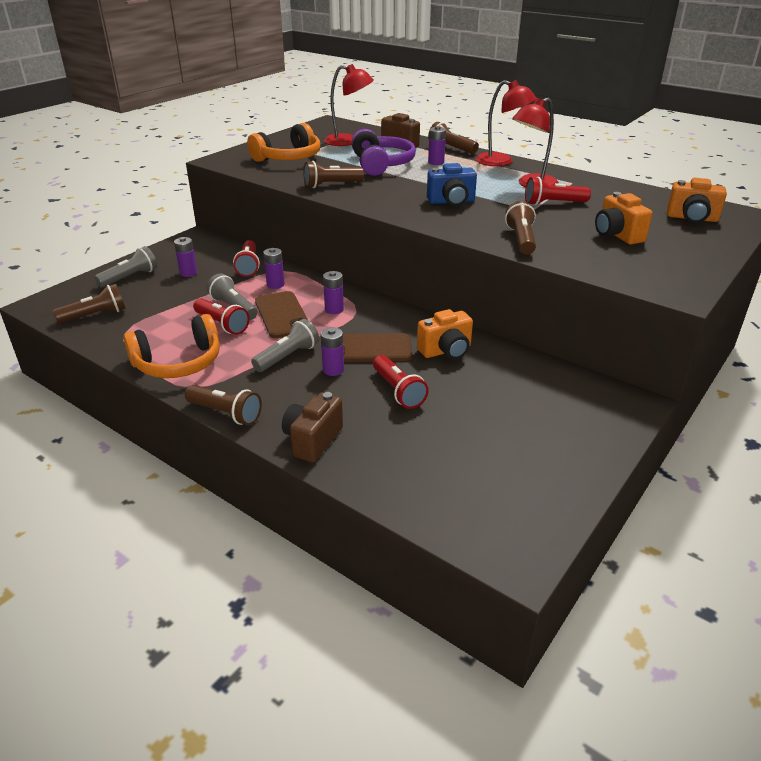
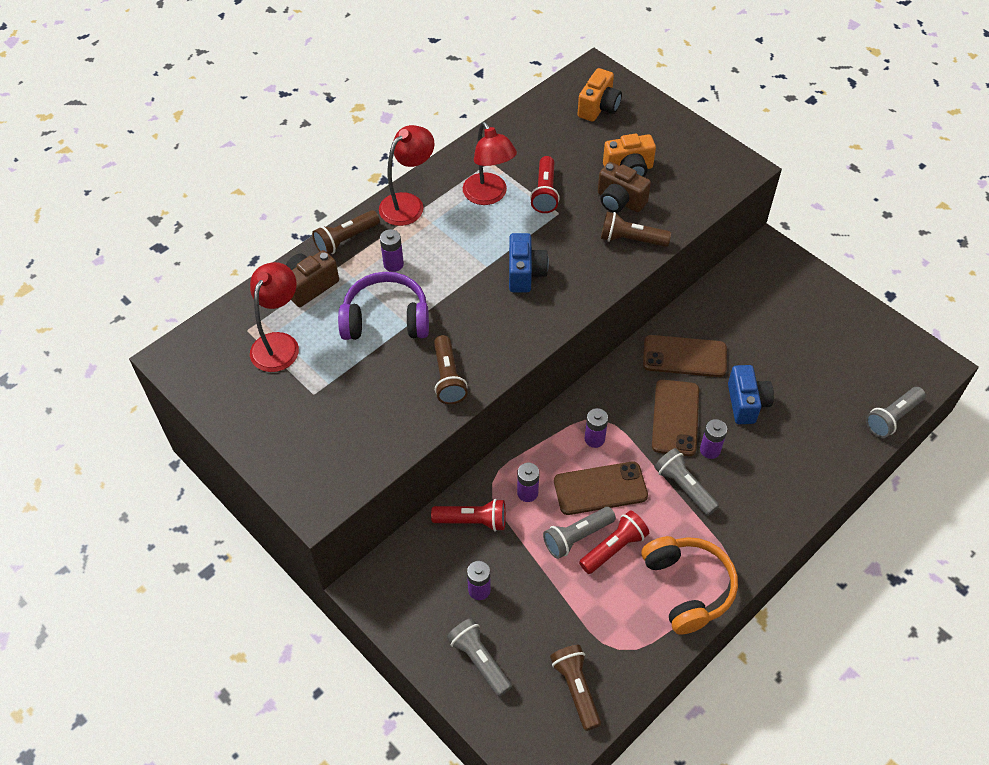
camera: 80 degrees left, 20 degrees up
(226, 413) = (776, 541): brown flashlight -> none
(288, 158) = (332, 418): orange headphones -> none
(313, 440) = (815, 474): brown camera -> brown camera (619, 201)
(398, 391) = (746, 403): red flashlight -> blue camera
(409, 508) = (892, 418): none -> grey flashlight
(446, 351) = (684, 356): orange camera -> brown phone

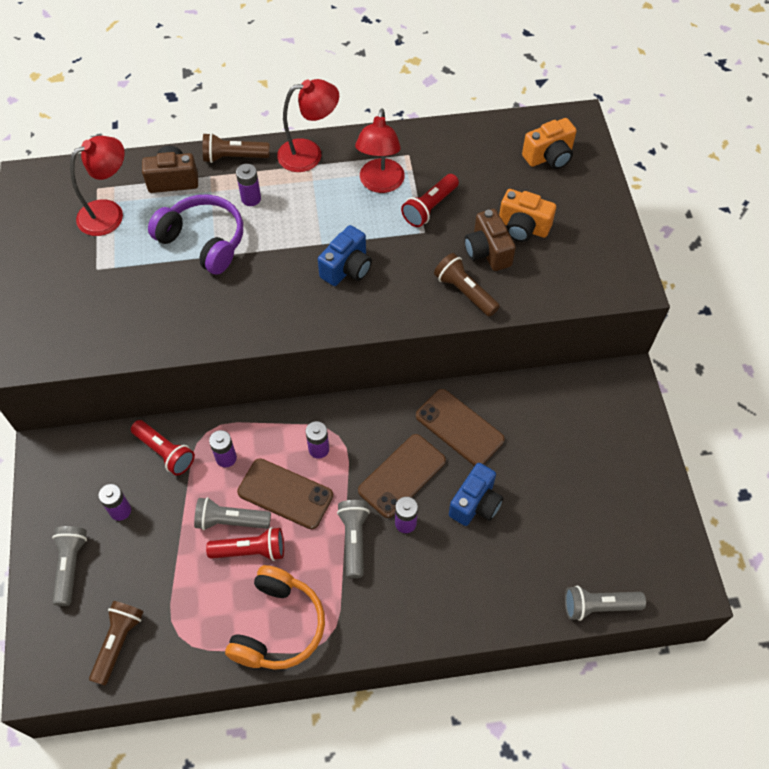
camera: 35 degrees right, 5 degrees up
(448, 378) = (205, 319): brown flashlight -> none

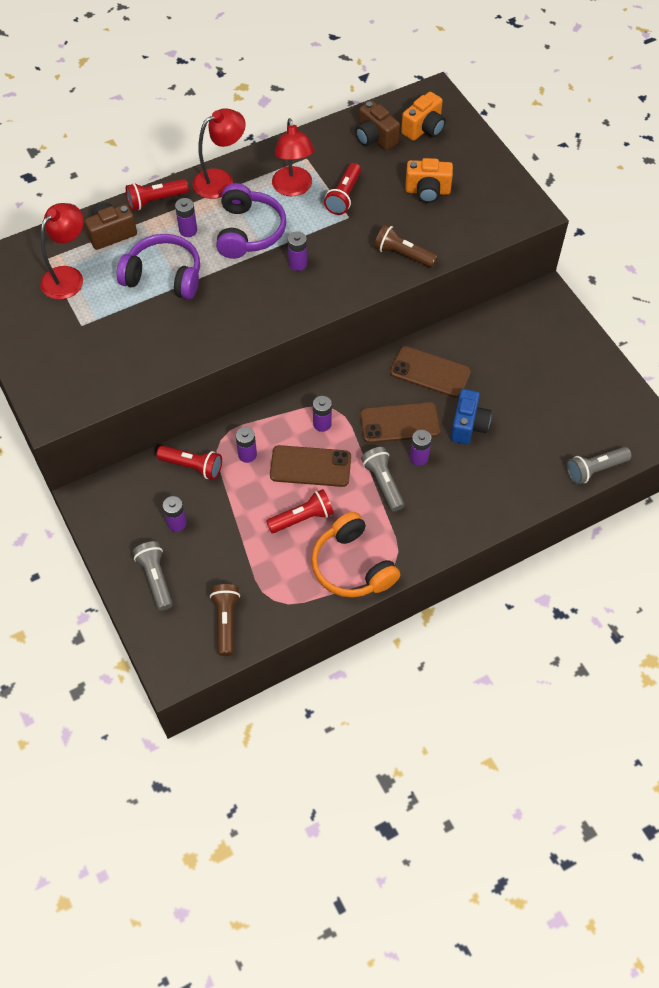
camera: 20 degrees left, 0 degrees up
(230, 521) = (275, 501): grey flashlight -> none
(234, 157) = (156, 200): brown flashlight -> red flashlight
(278, 626) = (352, 566): orange headphones -> orange headphones turned 150 degrees clockwise
(312, 218) = (249, 231): none -> purple headphones
(347, 268) = (298, 264): blue camera -> purple battery
(402, 475) = (399, 423): brown phone -> brown phone turned 60 degrees clockwise
(487, 251) = (407, 218): brown camera -> brown camera (375, 138)

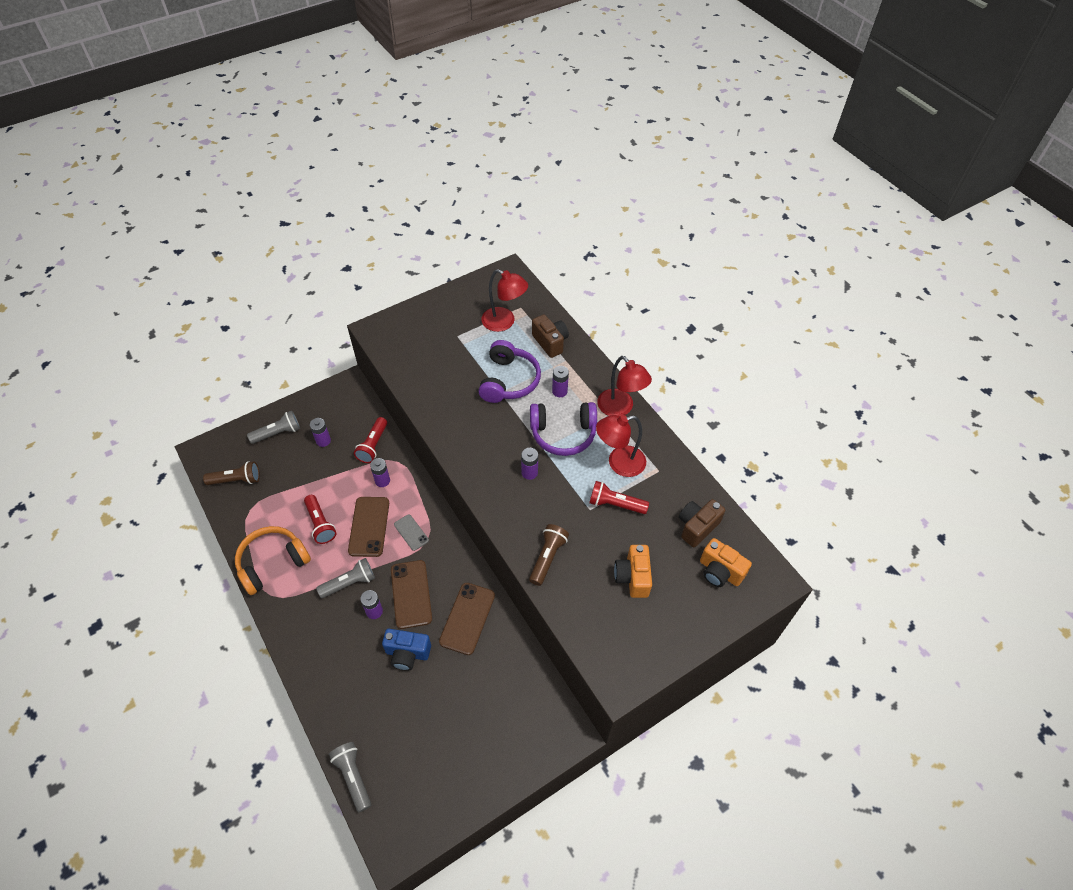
camera: 85 degrees right, 5 degrees down
(156, 200) = (590, 366): red flashlight -> none
(322, 424) = (411, 532): purple battery -> grey phone

